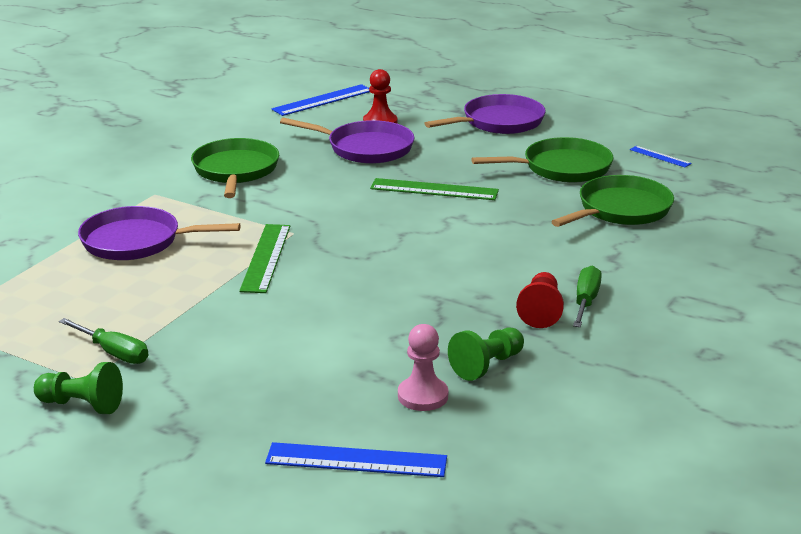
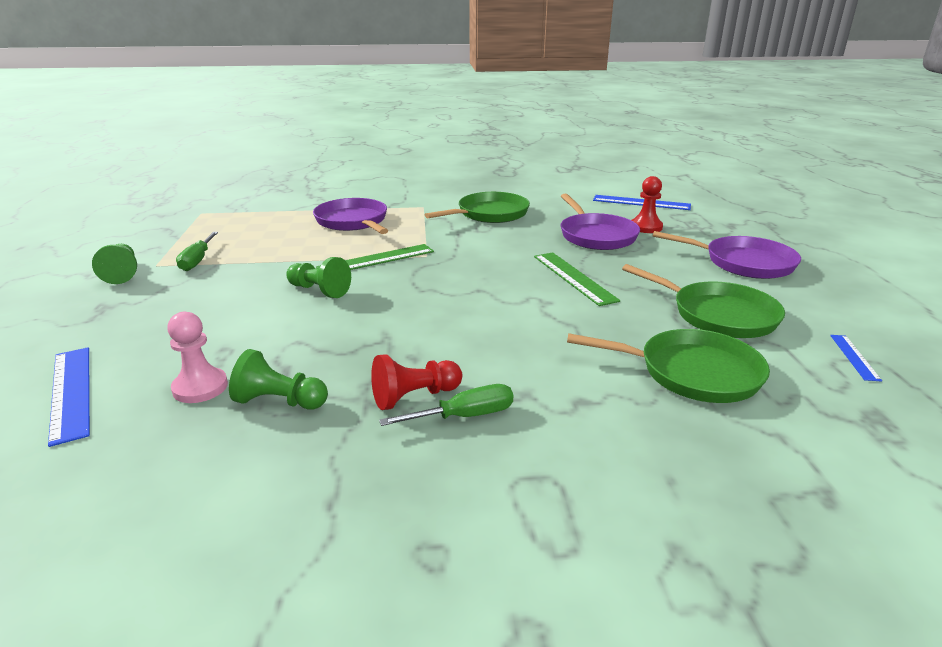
camera: 55 degrees right, 0 degrees up
(300, 303) = (319, 290): none -> green pawn

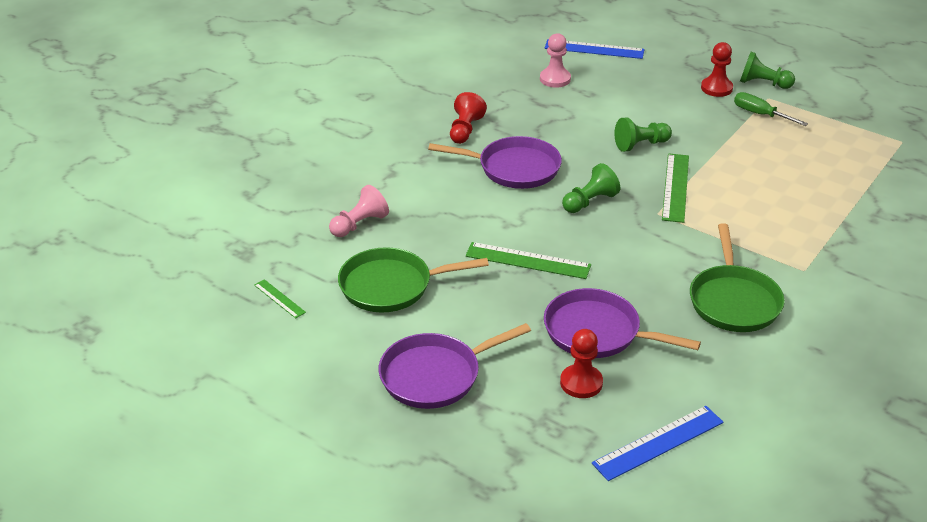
camera: 130 degrees right, 10 degrees up
(151, 290) = (716, 88): none -> red pawn
(279, 402) = (512, 95): green pawn -> green pawn (589, 202)
(353, 222) = (792, 210): purple pan -> purple pan (514, 168)
(464, 416) = (430, 136): green screwdriver -> none
(692, 373) = (359, 224): green pan -> pink pawn
(854, 357) = (279, 298): blue ruler -> green ruler

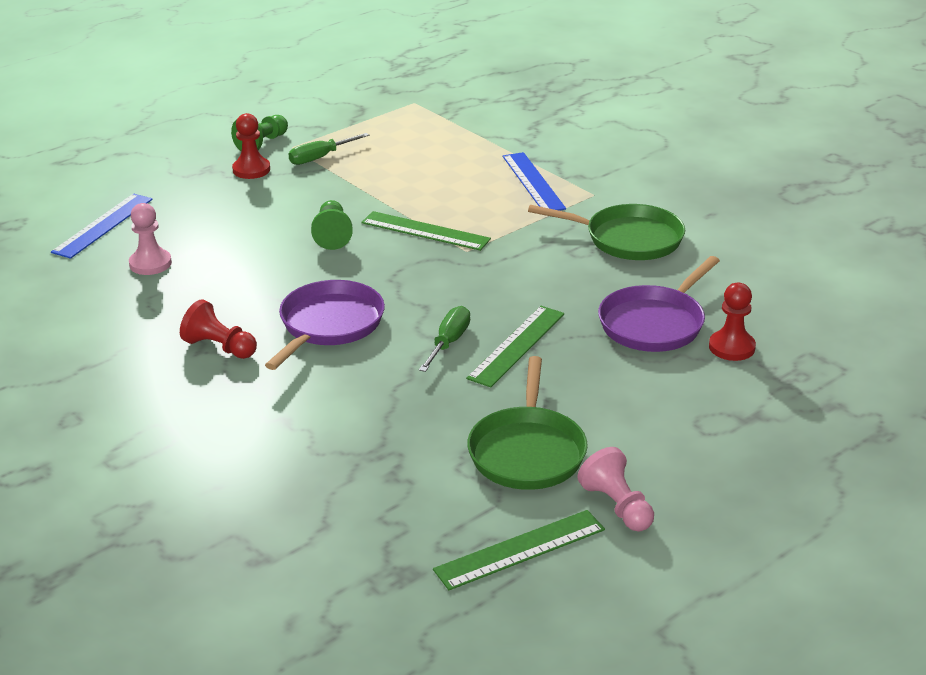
camera: 75 degrees left, 5 degrees down
(279, 298) = (520, 550): green ruler -> green ruler, size x1.86
(359, 224) = (386, 461): pink pawn -> pink pawn (617, 506)
(435, 375) = (700, 440): purple pan -> none
(516, 226) = (448, 343): none -> green screwdriver
(589, 202) = (425, 287): green pawn -> none
(658, 443) = (824, 320): blue ruler -> blue ruler (533, 182)

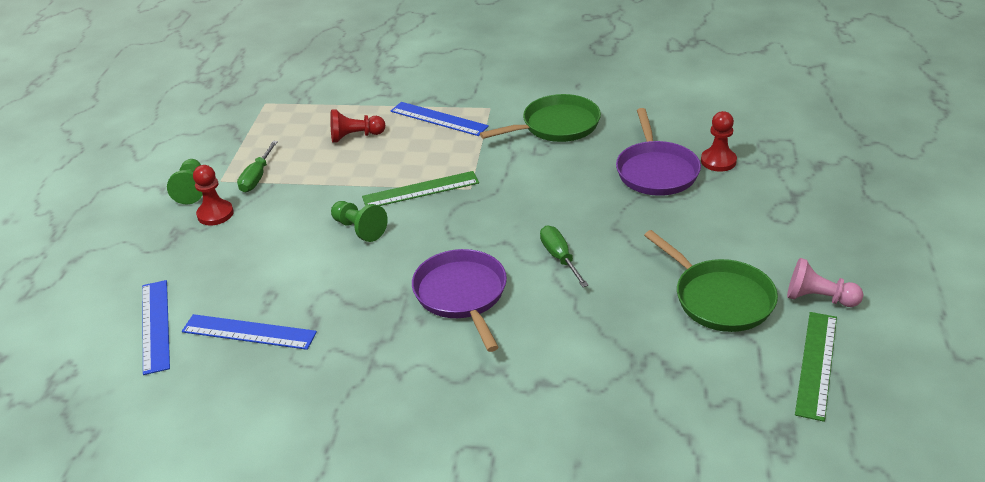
camera: 40 degrees left, 5 degrees up
(150, 264) = (249, 332): pink pawn -> blue ruler
(220, 347) = (410, 361): red pawn -> red pawn (355, 136)
(516, 345) = (603, 233): green ruler -> none

